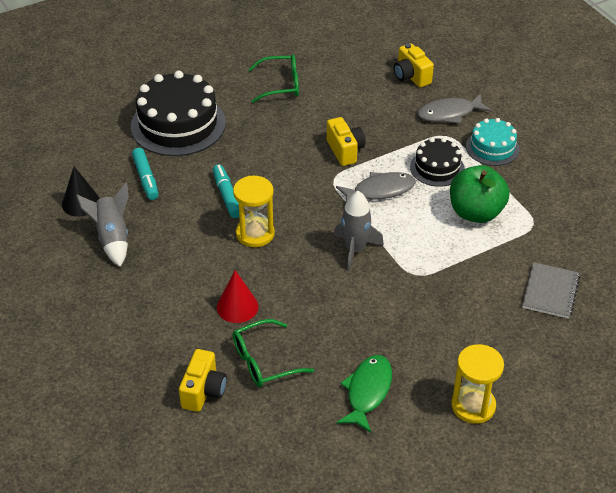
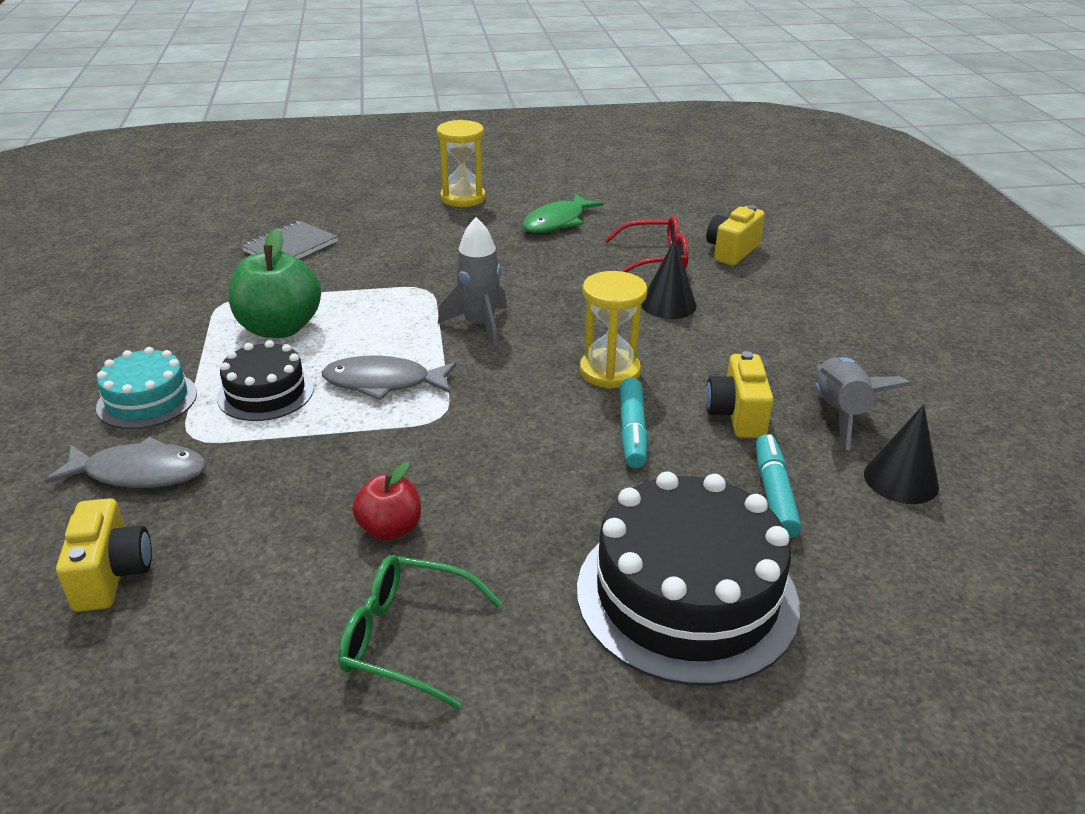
camera: 160 degrees left, 10 degrees down
(237, 307) = (668, 304): red cone -> black cone
(263, 361) = (656, 258): green glasses -> red glasses
(316, 119) = (390, 529): none -> red apple
(345, 151) = (386, 454): yellow camera -> yellow camera (737, 415)

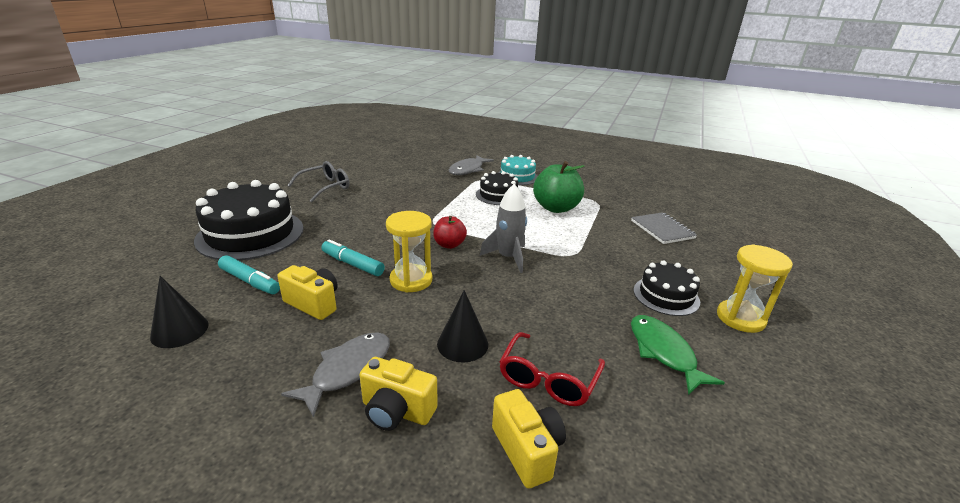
camera: 120 degrees right, 5 degrees down
(112, 575) = (419, 161): yellow camera -> yellow camera (396, 411)
(383, 383) = (477, 218): grey fish -> grey fish (348, 370)
(390, 529) = (377, 197): red apple -> red apple (449, 245)
(406, 638) = (325, 187): green glasses -> grey glasses
(461, 229) = (666, 296): none -> black cake
(839, 413) = (252, 347): grey rocket -> none

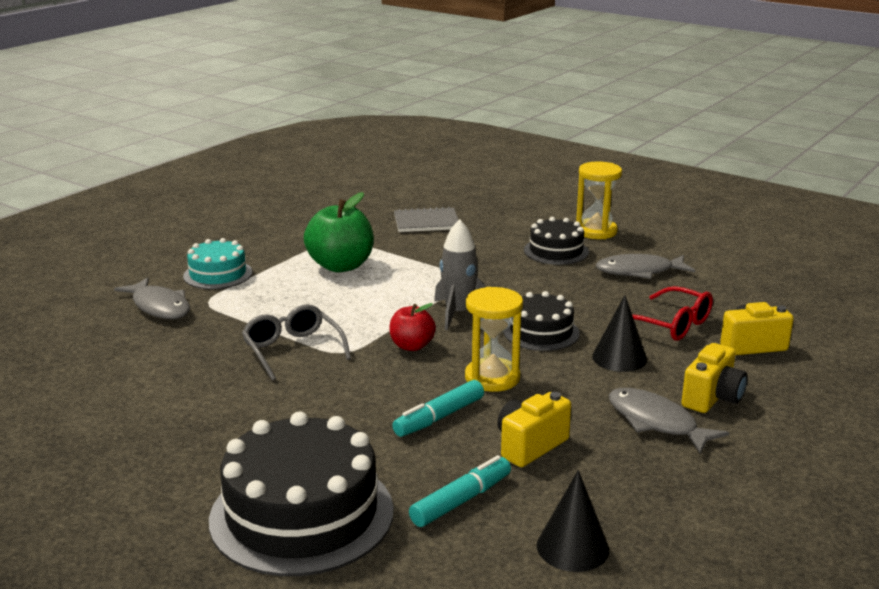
camera: 75 degrees left, 5 degrees down
(325, 187) = (139, 443): grey glasses -> grey glasses (292, 350)
(498, 195) = (276, 296): black cake -> black cake (541, 332)
(663, 352) = (639, 271): green fish -> grey fish

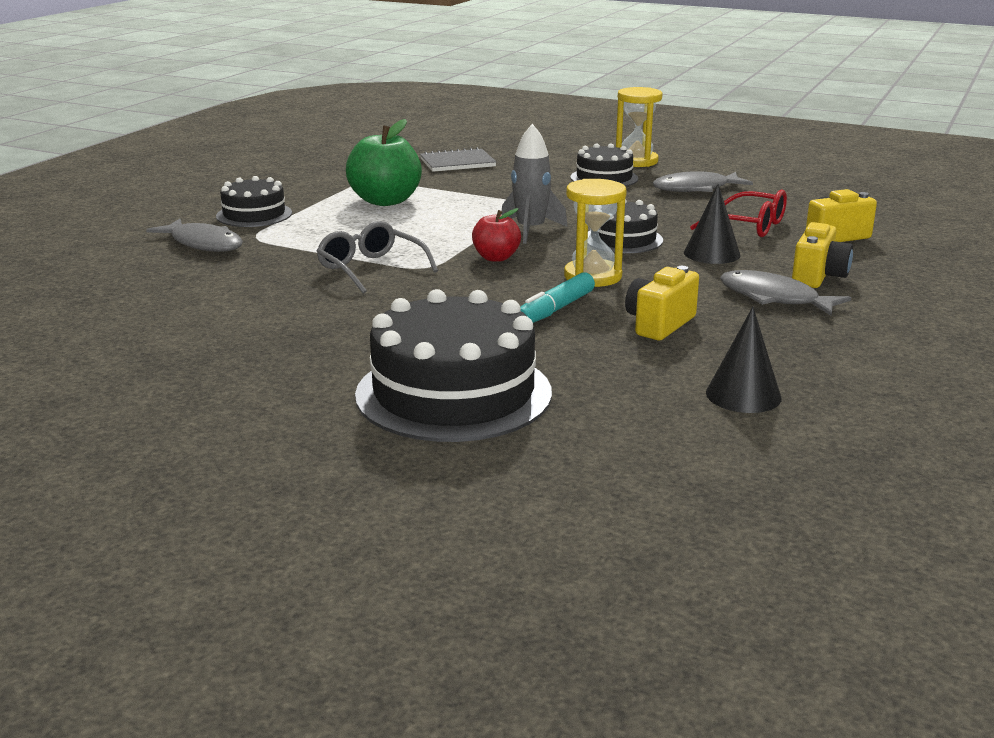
camera: 10 degrees left, 0 degrees up
(218, 274) = (254, 214): turquoise cake -> black cake
(461, 500) = (613, 370): turquoise marker -> none

